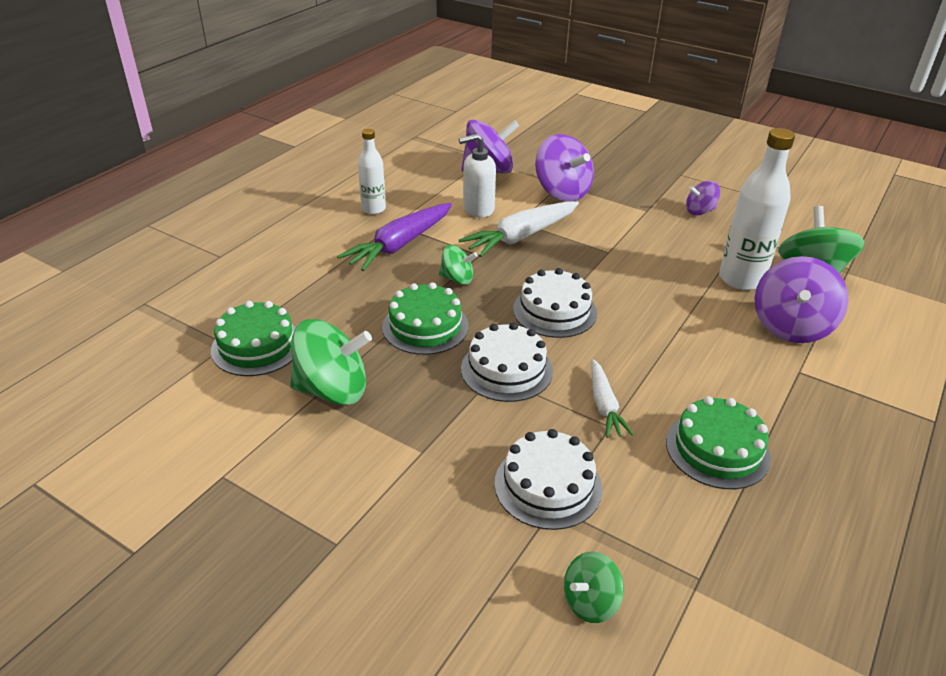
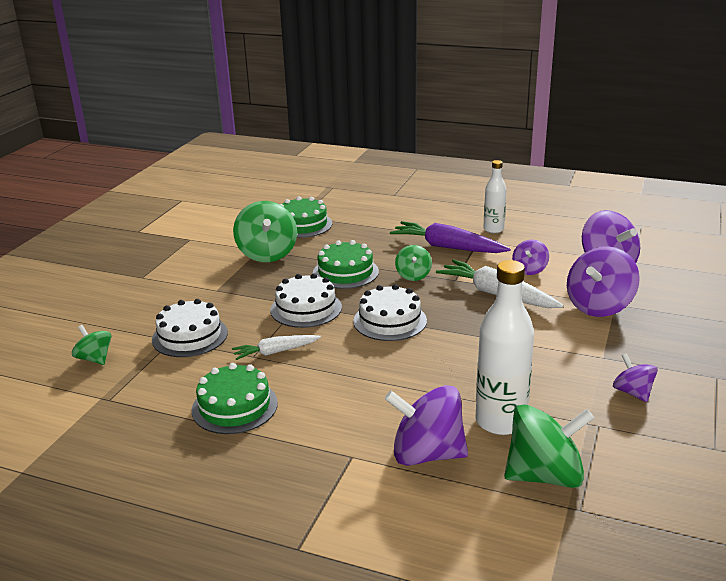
camera: 80 degrees right, 10 degrees down
(478, 209) = (529, 270): white soap dispenser -> purple spinning top

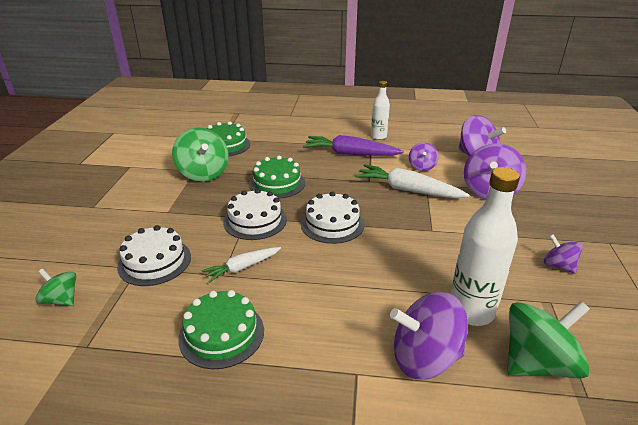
camera: 15 degrees left, 5 degrees up
(413, 275) = (334, 180): green spinning top -> none

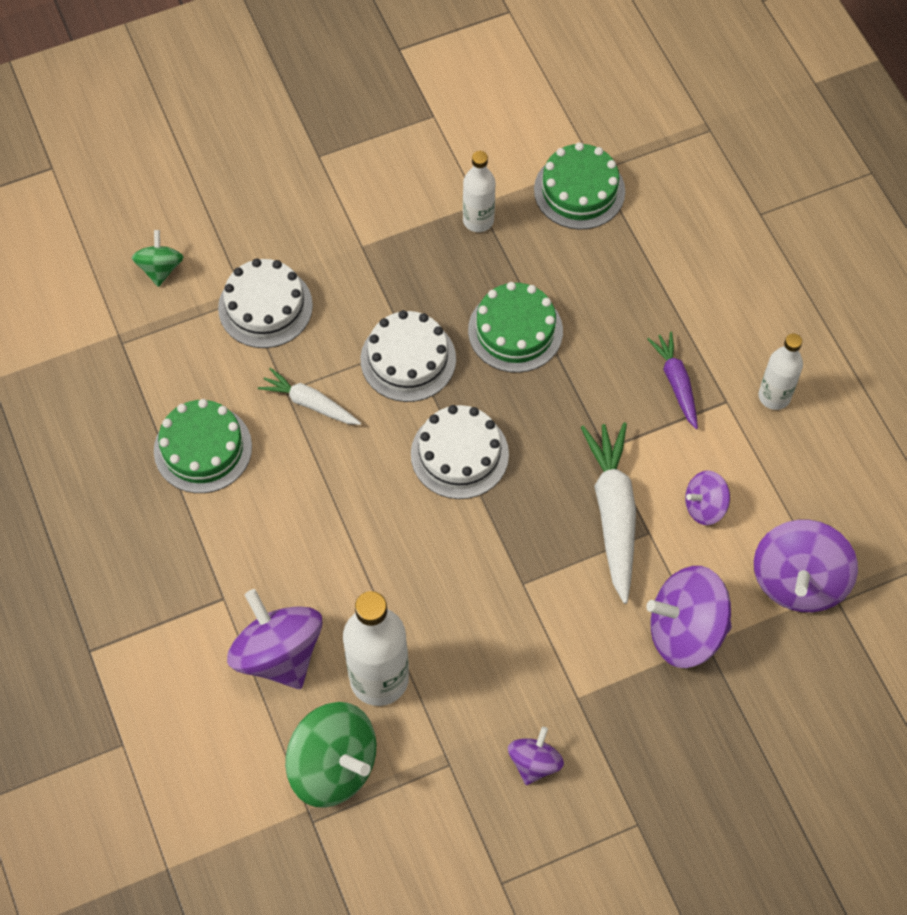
camera: 60 degrees right, 30 degrees up
(203, 173) = (478, 220): green spinning top -> white bottle
(350, 154) = (676, 383): purple carrot -> purple carrot, size x0.59

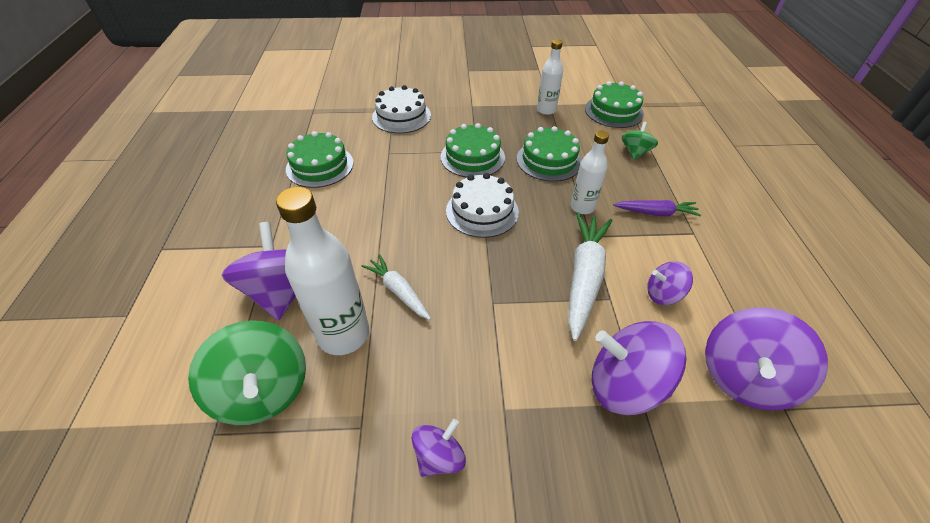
camera: 20 degrees right, 15 degrees down
(160, 268) = (356, 90): green spinning top -> green spinning top (635, 152)
(310, 403) = (399, 162): white carrot -> white carrot (398, 291)
(408, 359) = (472, 157): white cake -> green cake
(676, 383) = (656, 213): purple carrot -> purple carrot turned 90 degrees clockwise
(774, 396) = (734, 240): white bottle -> white bottle (582, 207)

